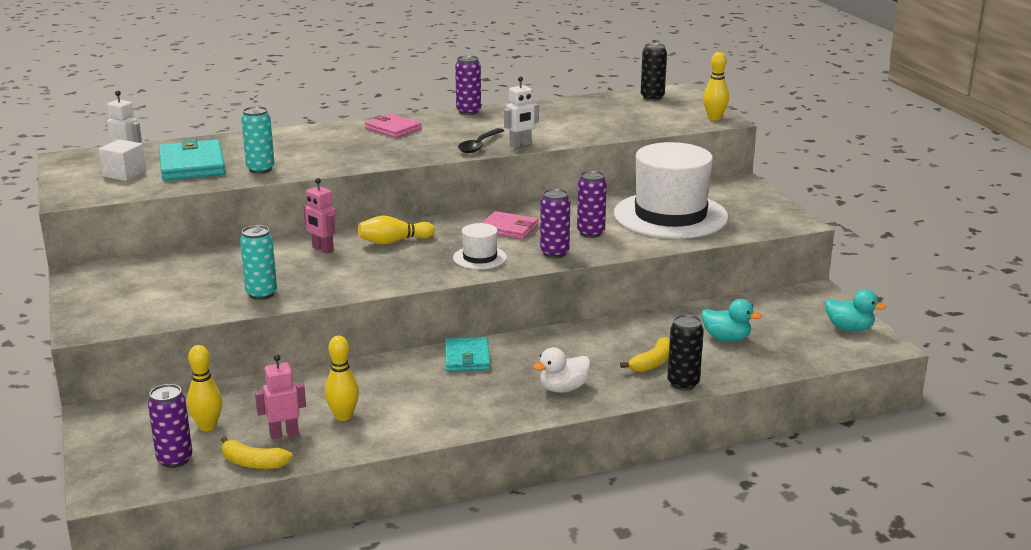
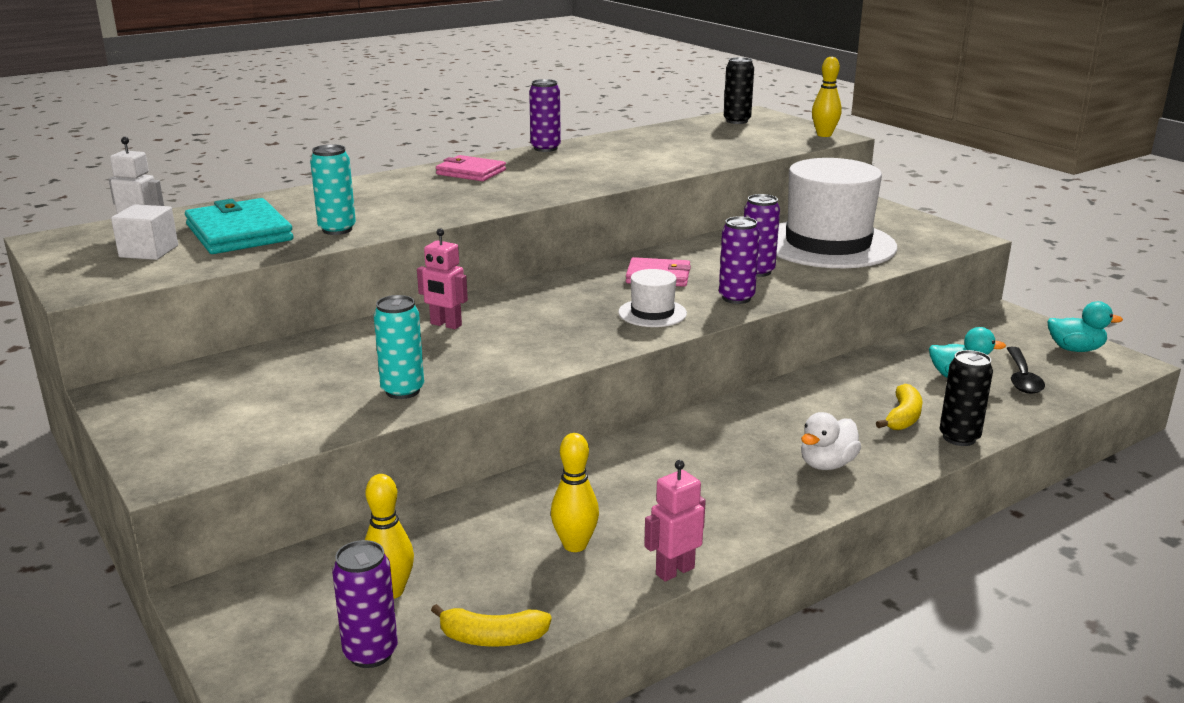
camera: 15 degrees left, 0 degrees up
(284, 434) = (509, 584): pink robot -> pink robot (674, 571)
(394, 241) = (530, 305): yellow bowling pin -> none
(467, 358) = (679, 441): turquoise wallet -> none
(479, 146) = (591, 181): black spoon -> black spoon (1022, 378)
(520, 145) = (639, 176): white robot -> none

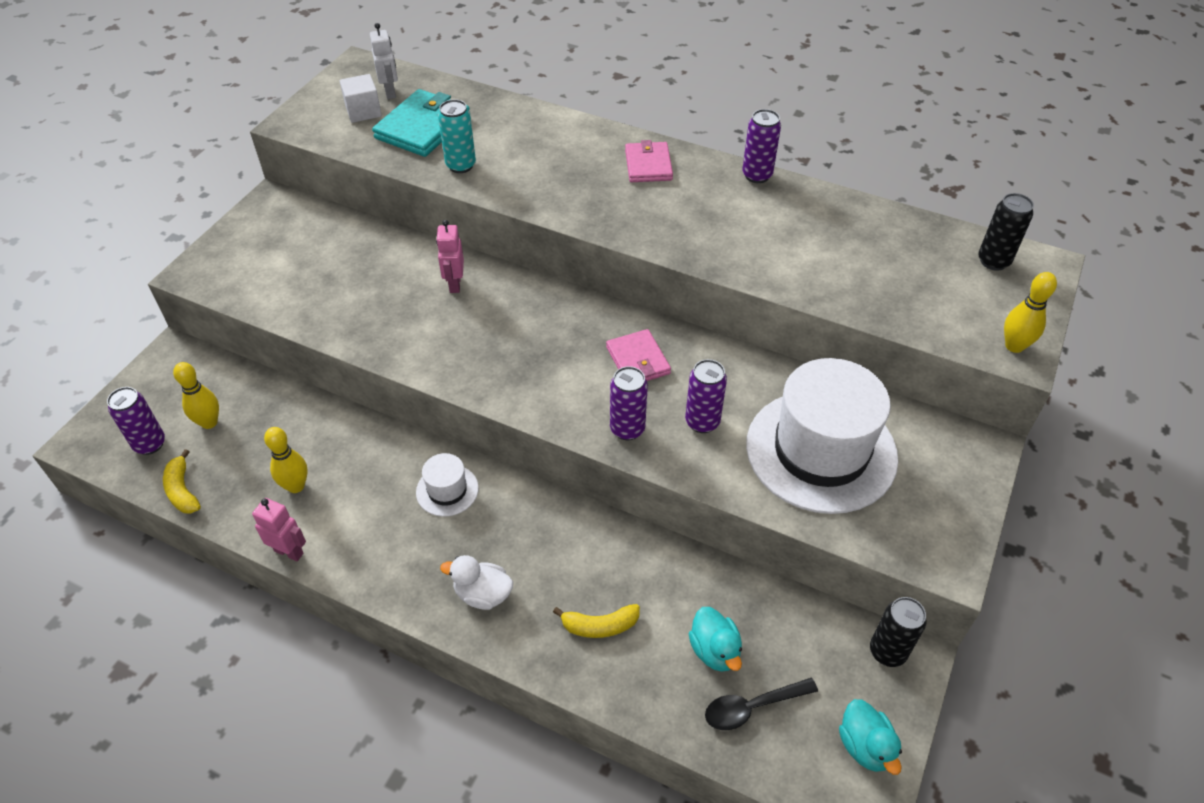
camera: 60 degrees right, 25 degrees up
(402, 391) = (339, 315): turquoise can -> none
(652, 313) = (555, 387): white hat -> white hat (447, 490)
(959, 438) = (587, 679): black can -> black can (887, 652)

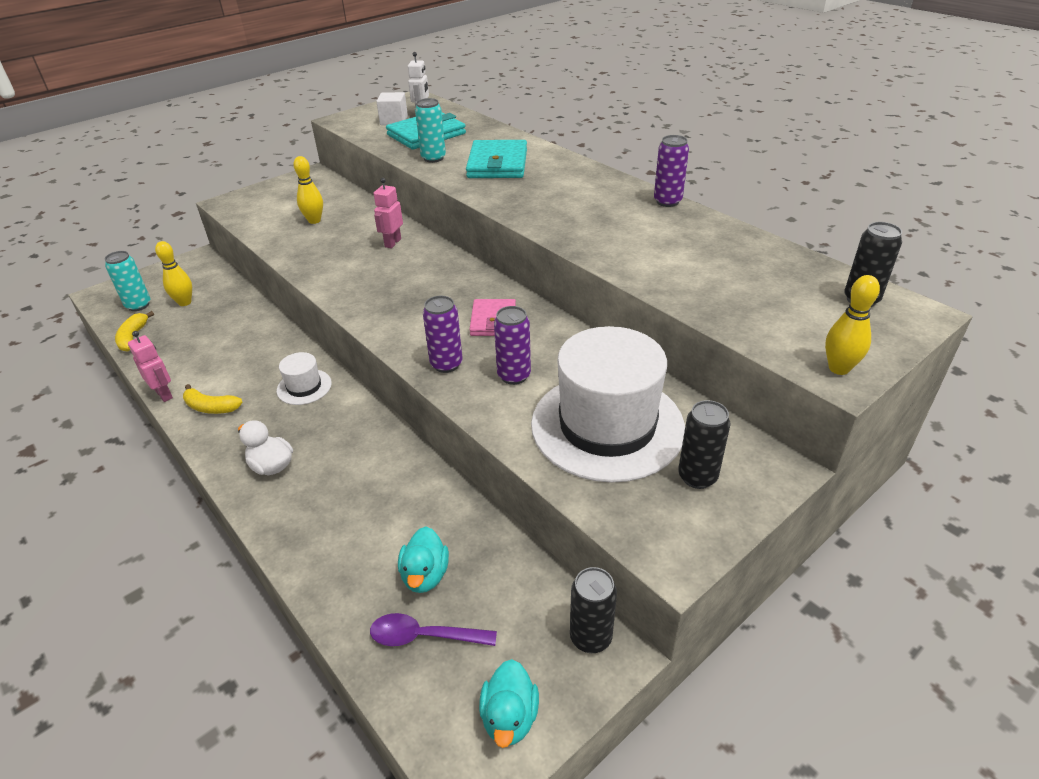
camera: 25 degrees right, 10 degrees down
(150, 444) = (138, 305): purple can -> turquoise can
(296, 486) = (204, 355): yellow bowling pin -> yellow bowling pin (314, 220)
(542, 158) = (497, 164): none -> turquoise wallet
(600, 626) = (343, 520): yellow banana -> yellow banana (211, 407)
(648, 165) = (578, 180): pink wallet -> none
(752, 707) = (424, 636): black spoon -> purple spoon
(925, 478) = (697, 477): none -> black can

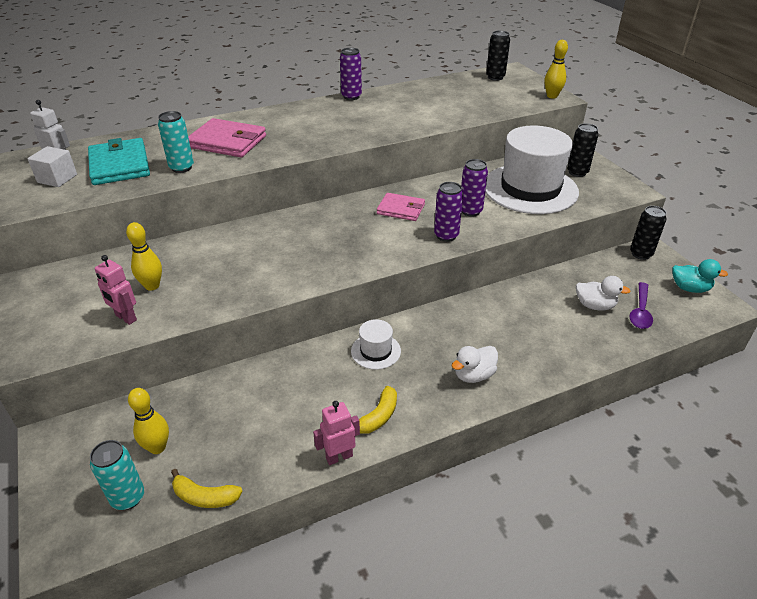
camera: 75 degrees left, 0 degrees up
(392, 243) = (245, 241): pink robot -> pink robot (125, 318)
(425, 575) = (594, 305): turquoise duck -> white duck
(497, 164) = (227, 142): turquoise wallet -> pink wallet

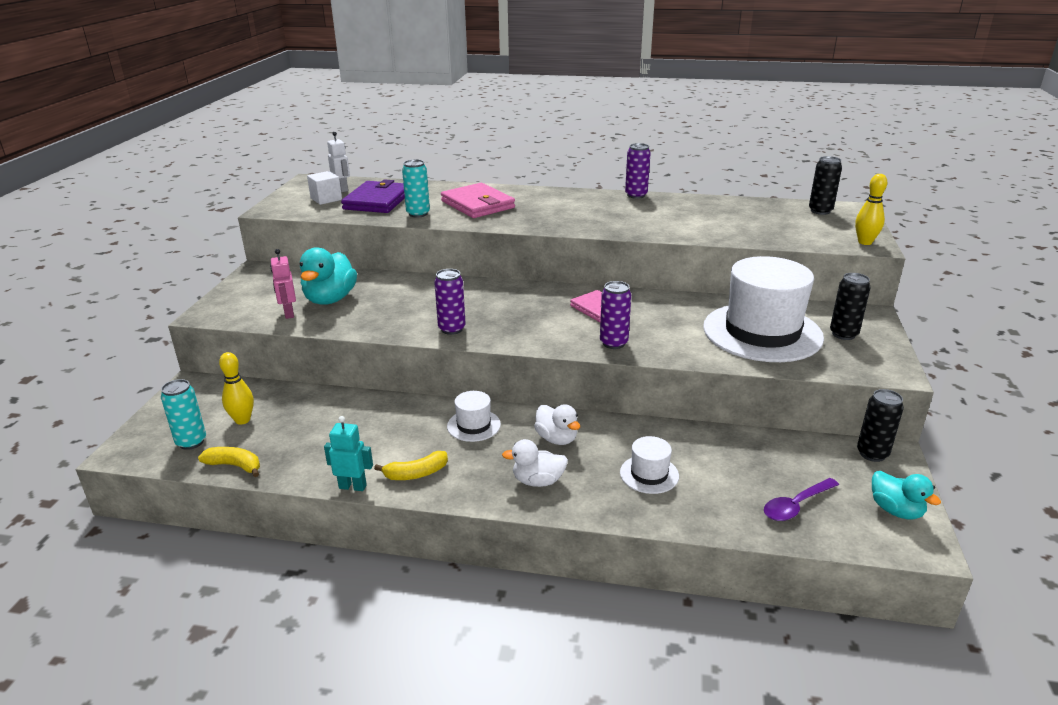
camera: 35 degrees right, 10 degrees down
(119, 165) = (377, 201): turquoise wallet -> purple wallet
(152, 286) = (330, 299): yellow bowling pin -> turquoise duck
(205, 497) = (235, 466): yellow banana -> yellow banana turned 150 degrees clockwise
(339, 456) = (353, 486): pink robot -> turquoise robot
(470, 211) = (667, 331): purple can -> purple can (452, 329)
(538, 331) = (649, 474): none -> white hat
(594, 305) = (745, 478): white duck -> white duck (556, 439)

